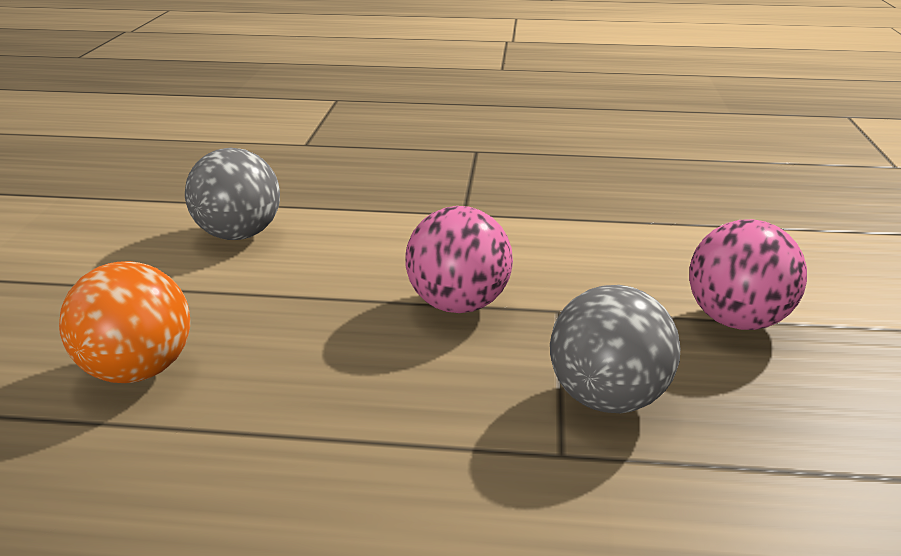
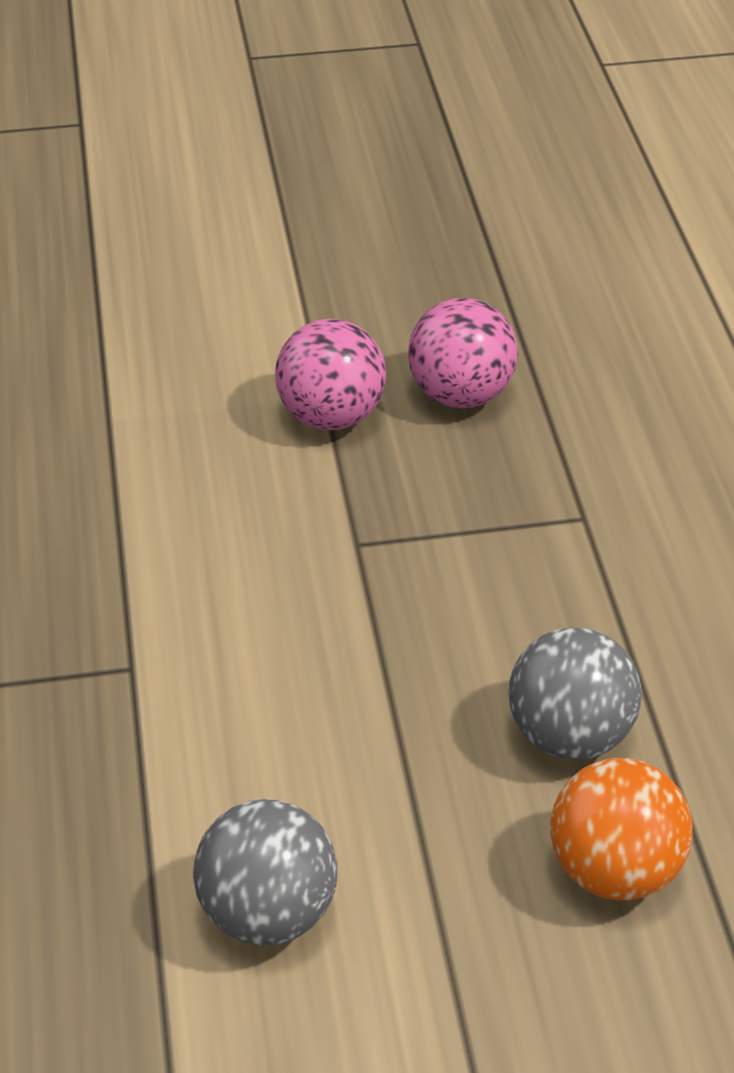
camera: 105 degrees left, 15 degrees up
(458, 305) = (376, 625): pink ball -> pink ball (460, 394)
(607, 399) = (497, 495): grey ball -> grey ball (569, 734)

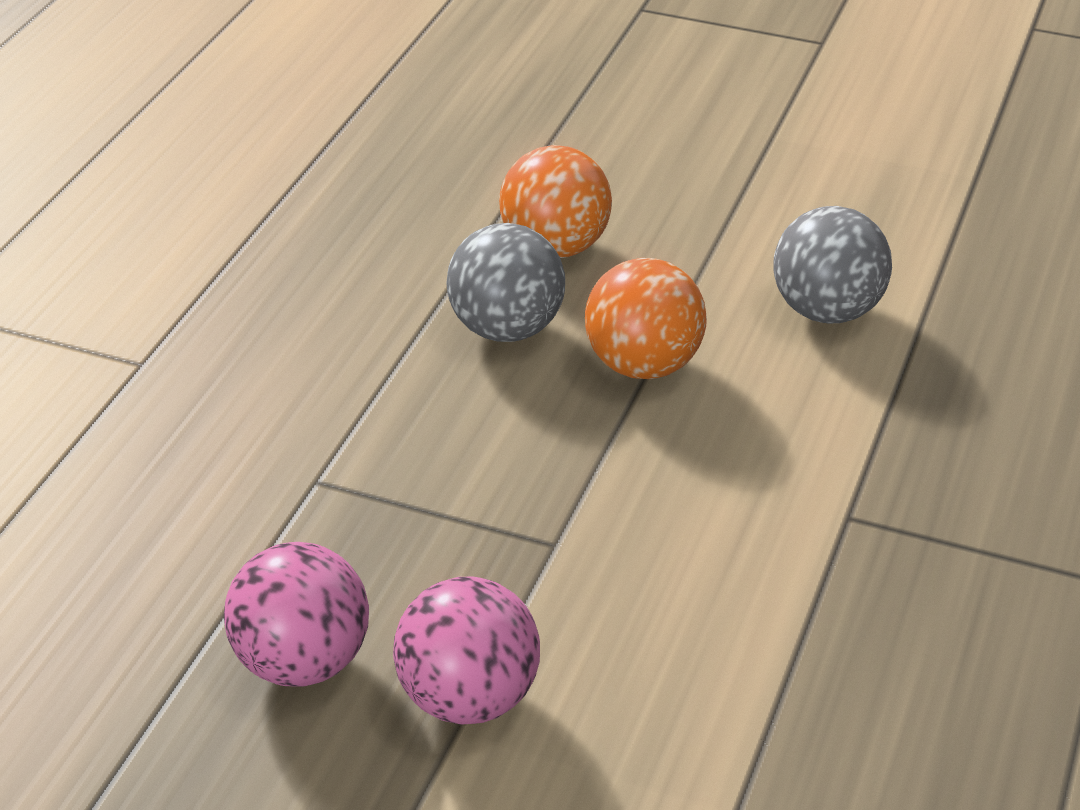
camera: 150 degrees left, 5 degrees down
(409, 749) = (643, 365): none -> orange ball

